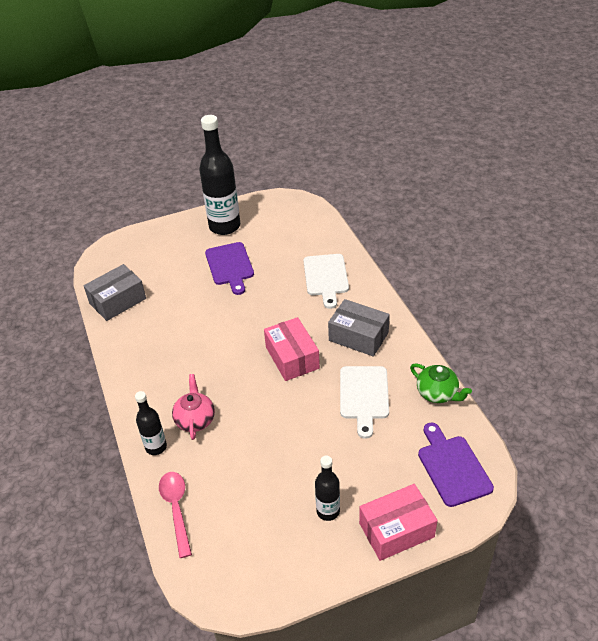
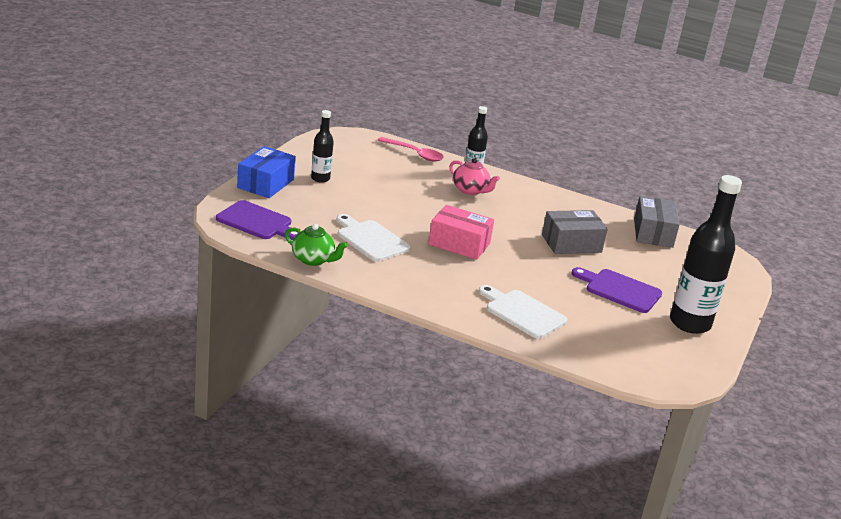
camera: 130 degrees right, 15 degrees down
(358, 336) = (427, 276): grey box -> grey box (571, 243)
(396, 530) = (265, 183): pink box -> blue box
(437, 393) = (313, 260): green teapot -> green teapot turned 150 degrees counterclockwise

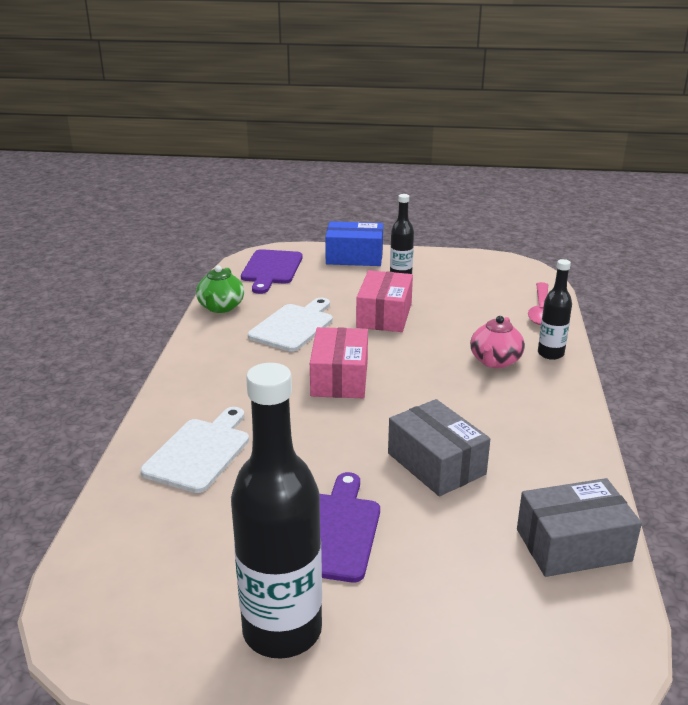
camera: 75 degrees right, 0 degrees up
(380, 203) = (384, 315): none -> pink box

